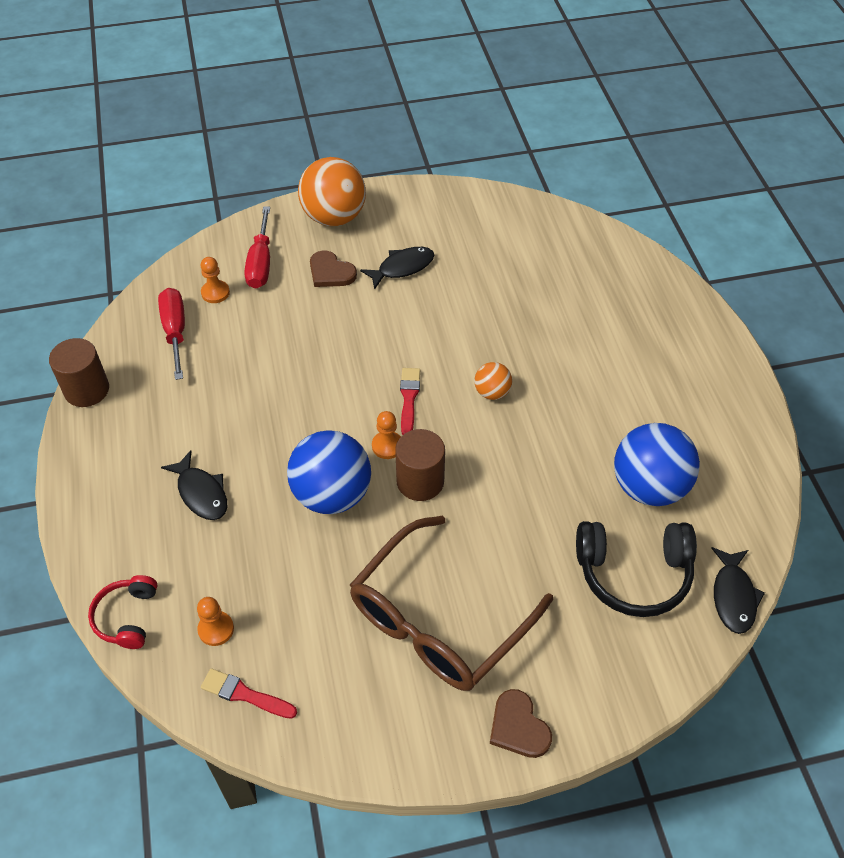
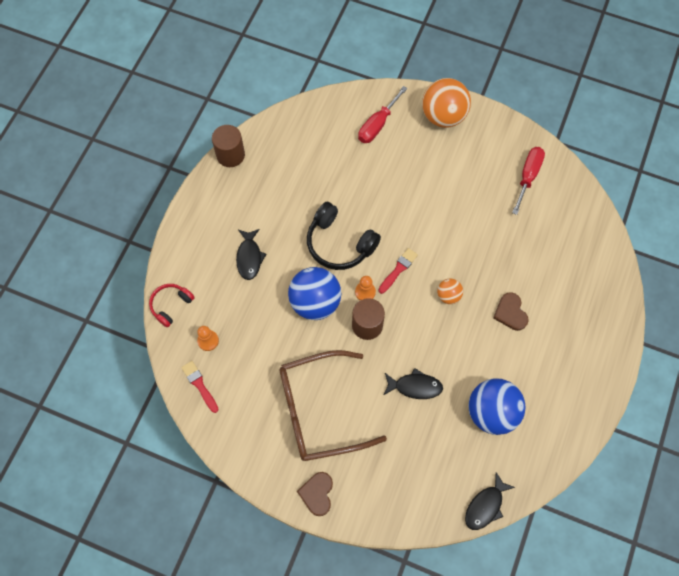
camera: 35 degrees right, 15 degrees up
(175, 331) = (300, 144): red screwdriver -> red screwdriver (528, 176)
(215, 293) = (338, 130): orange pawn -> none
(330, 272) = (413, 155): brown heart -> brown heart (510, 313)
(402, 268) = (458, 178): black fish -> black fish (415, 386)
(633, 574) = (441, 456): black headphones -> black headphones (339, 244)

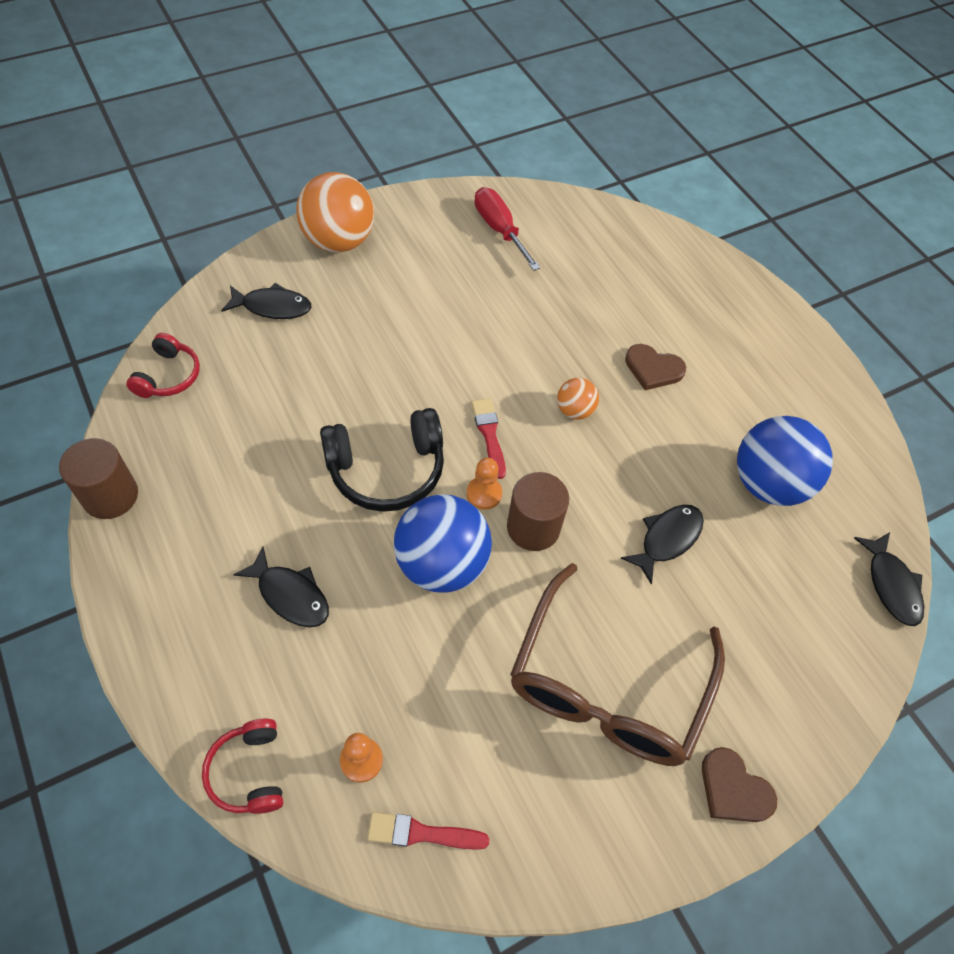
camera: 55 degrees left, 10 degrees down
(302, 121) = (169, 376): none -> red headphones
(377, 125) = (272, 307): red screwdriver -> black fish

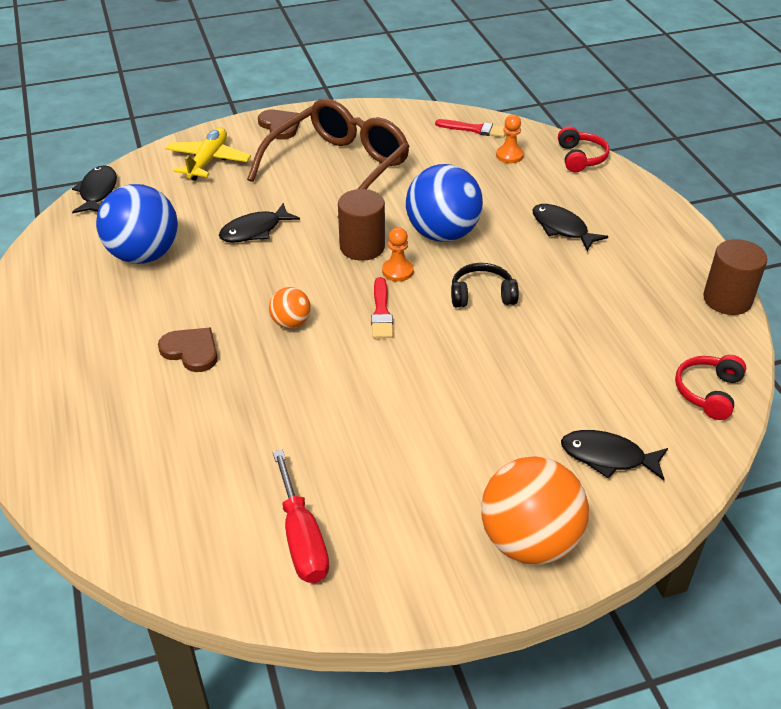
camera: 165 degrees left, 15 degrees down
(387, 470) = (482, 295): black headphones -> black headphones, size x0.60
(792, 674) = (208, 161): none -> yellow plane

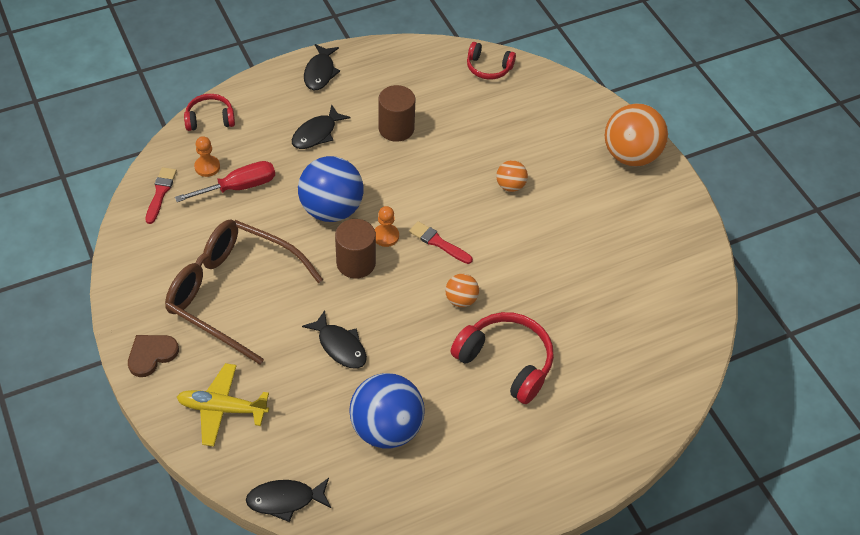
camera: 100 degrees left, 10 degrees up
(191, 351) = (506, 362): brown heart -> red headphones
(302, 538) = (661, 264): red screwdriver -> red screwdriver (239, 187)
(381, 312) = (438, 242): red brush -> red brush turned 135 degrees counterclockwise
(470, 388) = (510, 186): none -> orange ball
(482, 295) = (408, 182): black headphones -> none
(608, 457) = (556, 118): black fish -> black fish (320, 72)
(727, 299) = (393, 49): brown cylinder -> brown cylinder (396, 128)

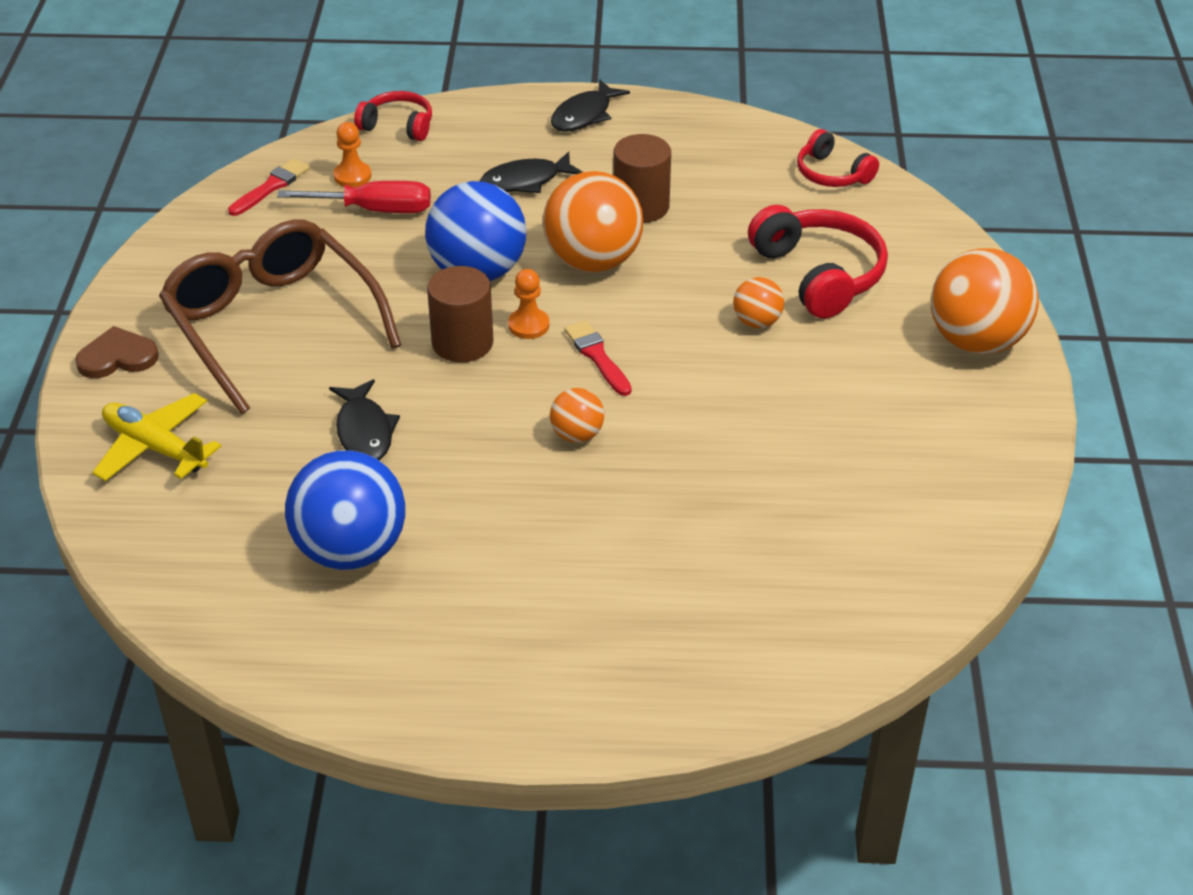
camera: 30 degrees right, 10 degrees down
(285, 500) = (150, 582): black fish -> none
(393, 177) = (593, 261): none -> orange ball
(506, 362) = (584, 533): red headphones -> red headphones (819, 274)

